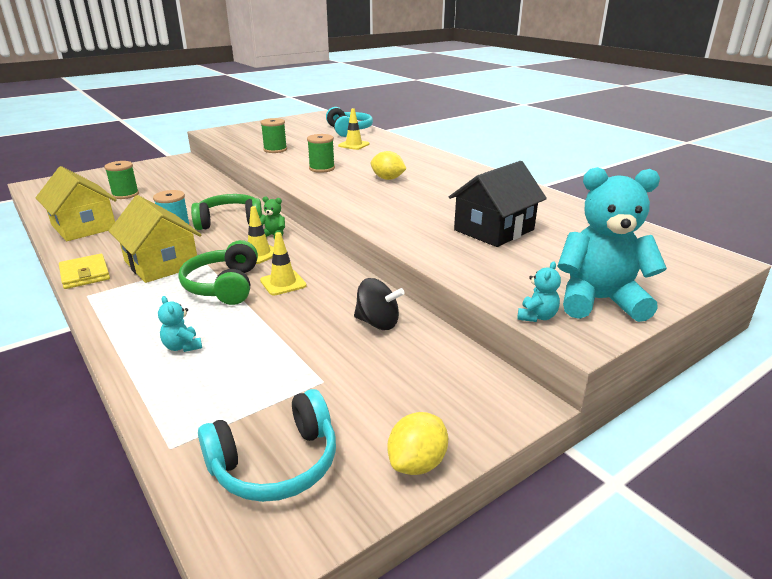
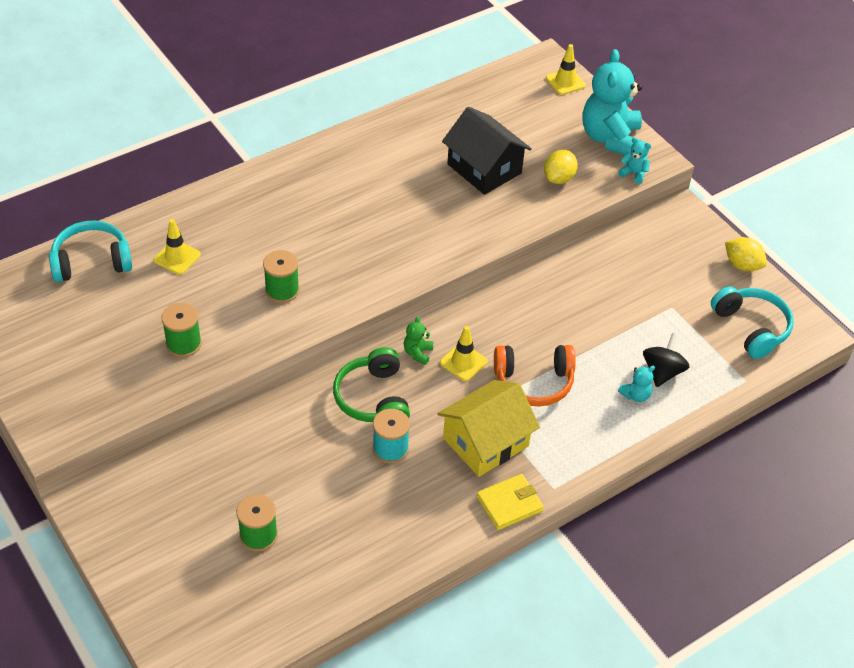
camera: 90 degrees left, 20 degrees up
(84, 227) = (377, 548): yellow house -> none
(224, 286) = (534, 382): green headphones -> orange headphones
(283, 283) = (528, 338): yellow traffic cone -> yellow traffic cone (565, 82)
(378, 323) = (594, 275): black spinning top -> black spinning top (662, 372)
(388, 179) = (331, 231): yellow lemon -> yellow lemon (559, 178)

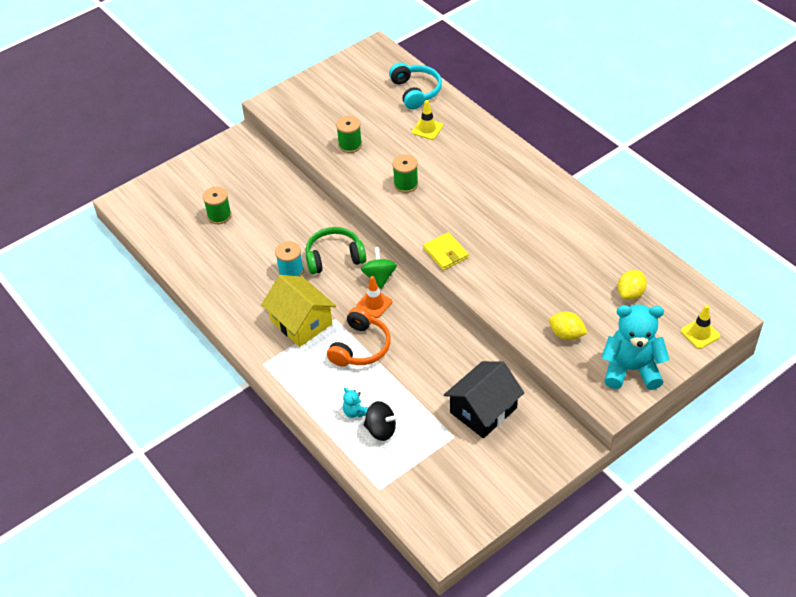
camera: 90 degrees right, 0 degrees up
(418, 353) = (379, 277): green teddy bear -> green spinning top
(463, 362) = (374, 304): yellow traffic cone -> orange traffic cone
(484, 168) = (564, 284): black house -> black house (483, 410)
(509, 504) = (248, 339): yellow wallet -> yellow wallet (446, 253)
(534, 382) = (360, 347): orange headphones -> orange headphones turned 150 degrees counterclockwise
(633, 173) = (588, 388): turquoise teddy bear -> none
(742, 265) = (516, 491): yellow lemon -> yellow lemon (630, 293)
(751, 328) = (440, 496): turquoise headphones -> none

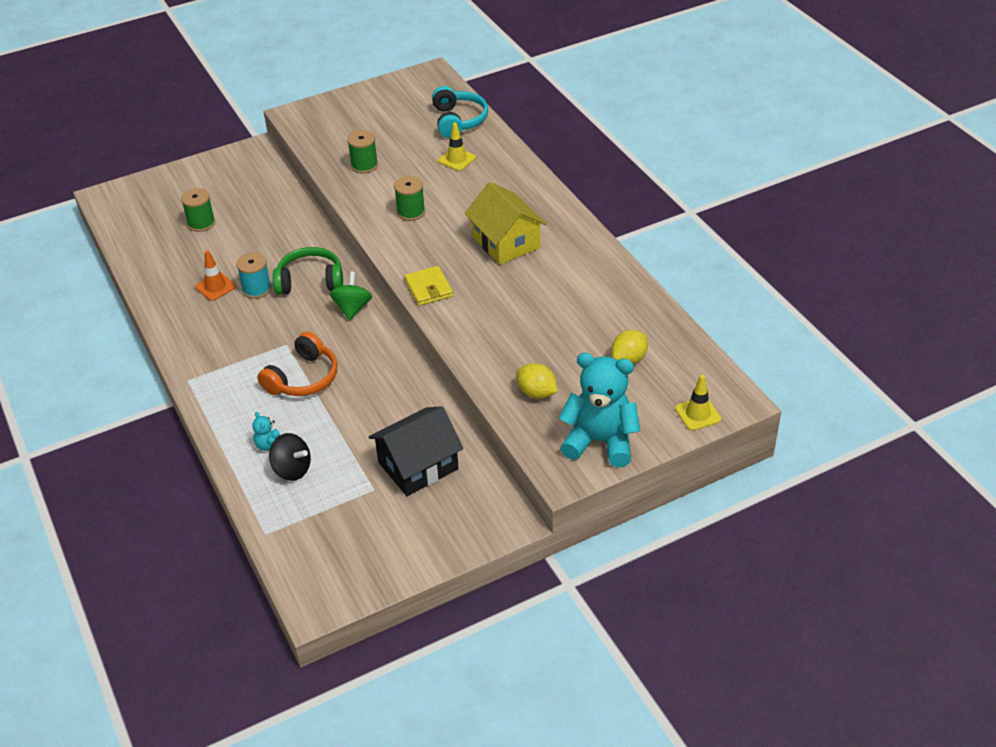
camera: 10 degrees right, 5 degrees down
(301, 322) = (247, 343): yellow house -> yellow house (506, 242)
(374, 304) = (336, 335): orange traffic cone -> orange traffic cone (215, 287)

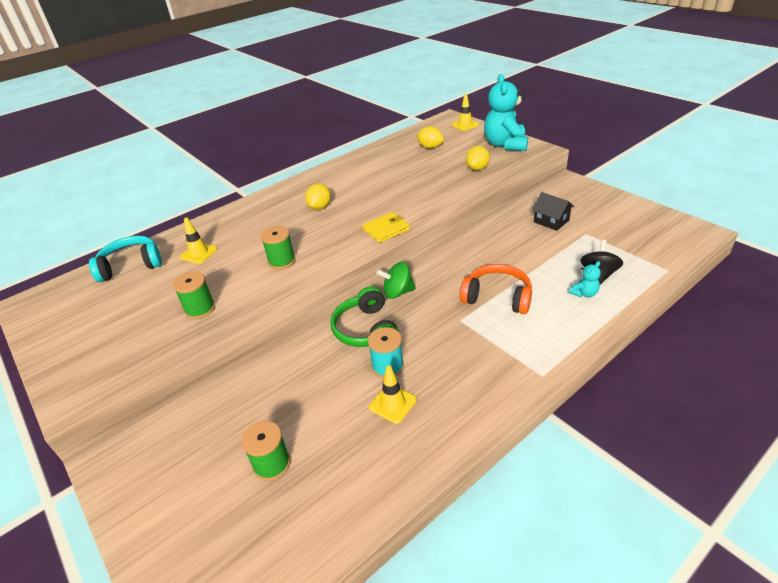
camera: 100 degrees left, 5 degrees down
(215, 287) = (393, 403): orange traffic cone -> yellow traffic cone
(418, 466) = (551, 221): black house -> black house, size x0.60
(506, 242) = (320, 207): yellow house -> yellow lemon

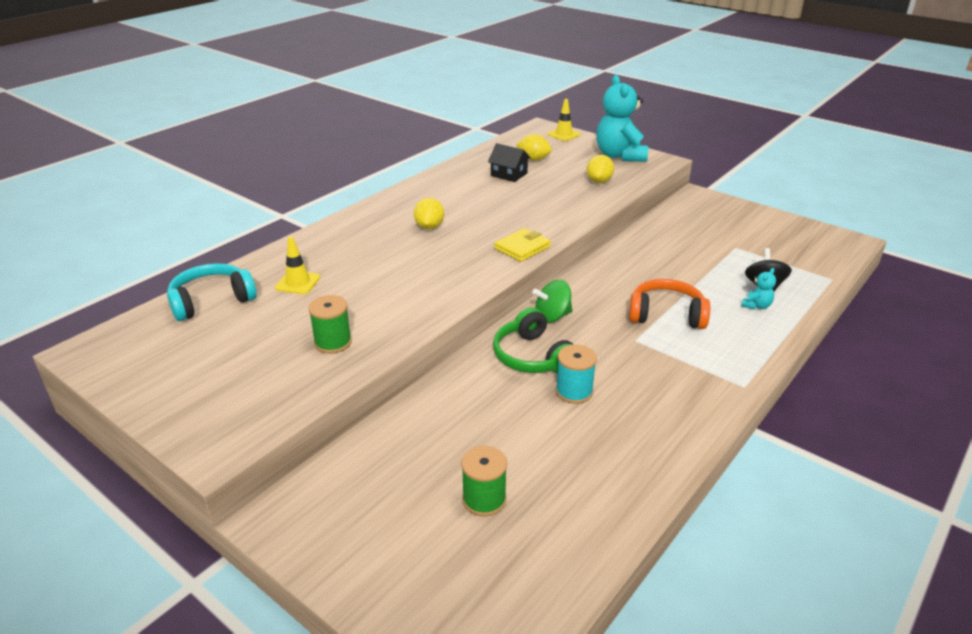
camera: 15 degrees left, 5 degrees down
(282, 261) = (411, 286): green spool -> none
(393, 403) = (596, 427): yellow traffic cone -> none
(551, 221) = (693, 236): black house -> black house (509, 174)

